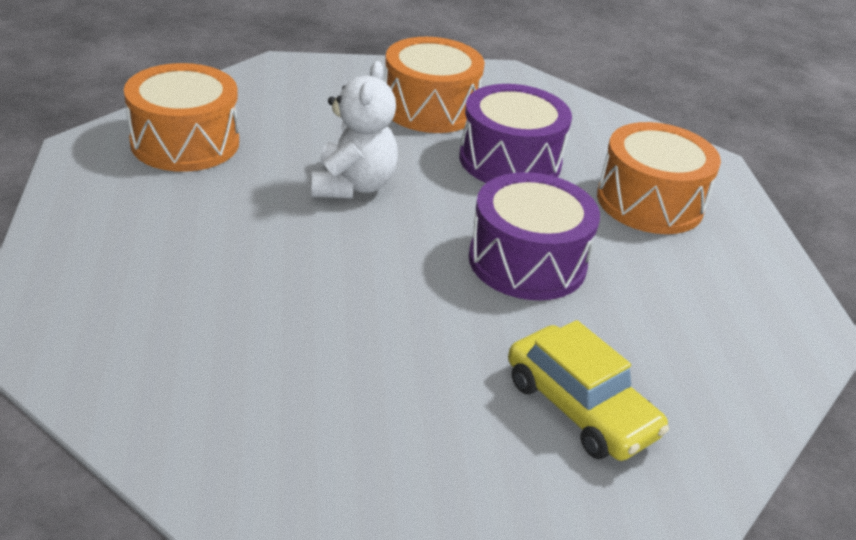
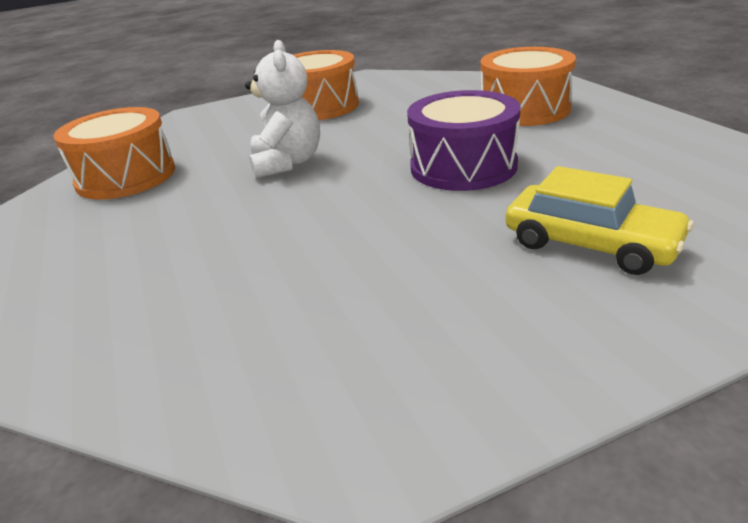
camera: 10 degrees left, 5 degrees down
(510, 160) = (402, 116): purple drum -> none

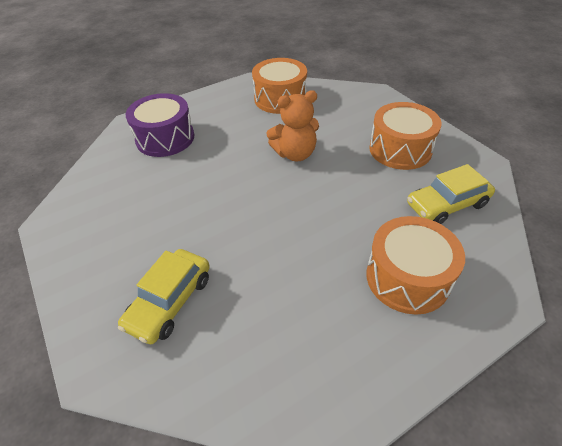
camera: 80 degrees right, 15 degrees up
(287, 163) = (295, 154): white teddy bear -> orange teddy bear
(422, 92) = (446, 204): none -> yellow car
(463, 166) = (285, 238): purple drum -> purple drum (165, 138)

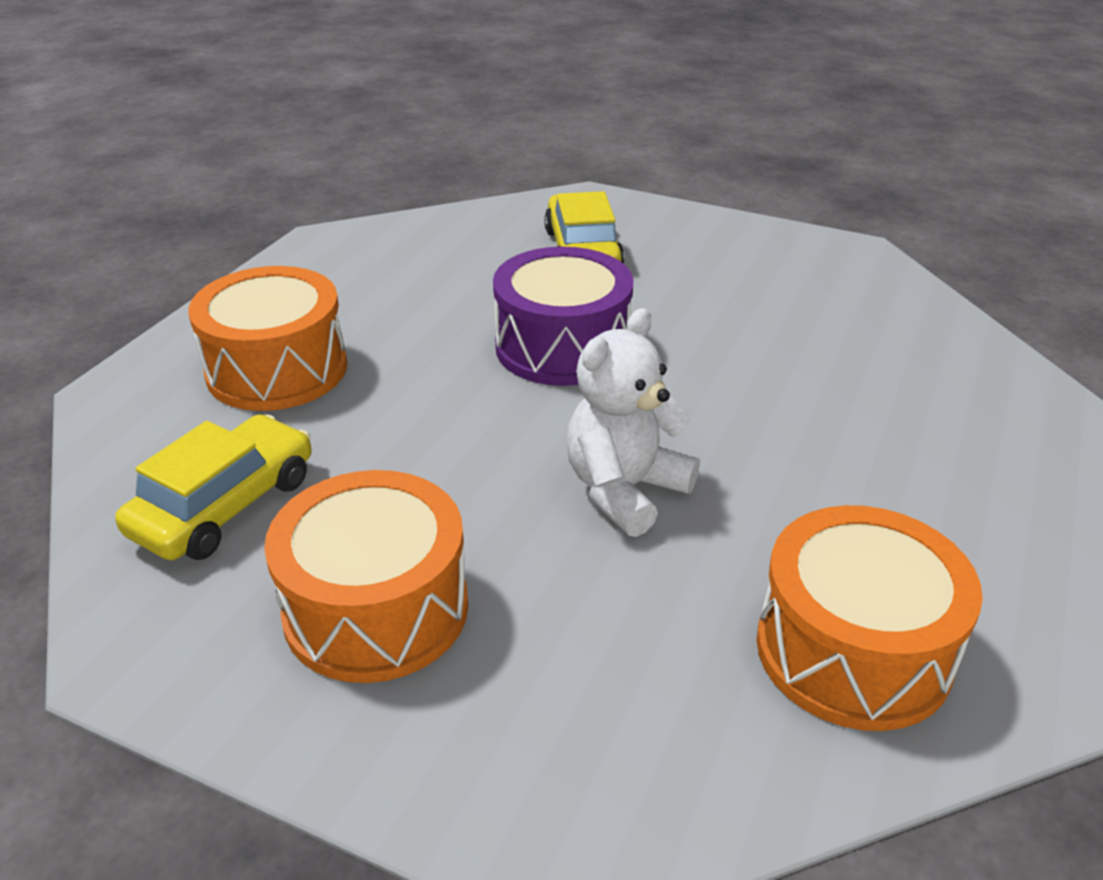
camera: 145 degrees right, 10 degrees down
(165, 138) = (933, 413): purple drum -> purple drum (562, 347)
(295, 154) = (625, 490): orange teddy bear -> white teddy bear

